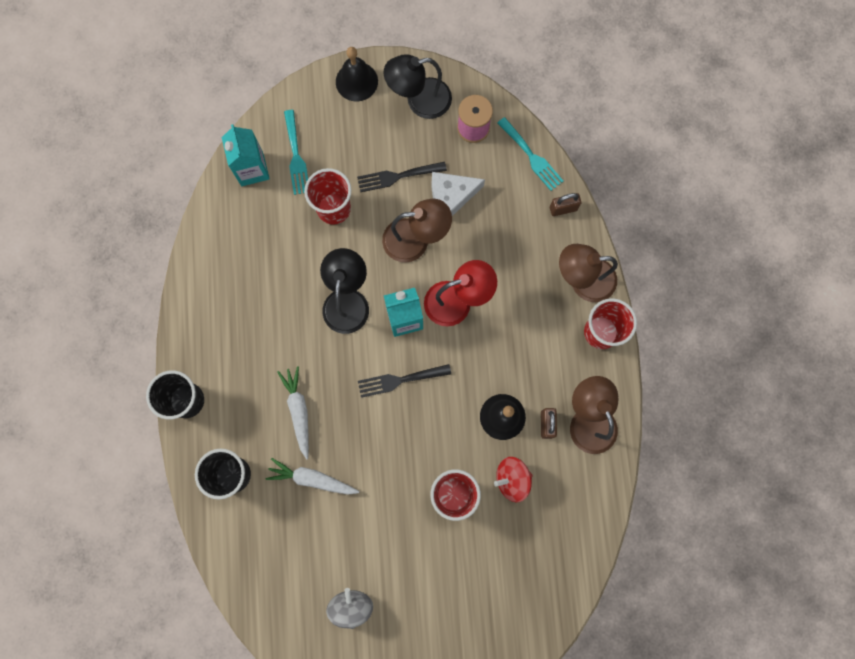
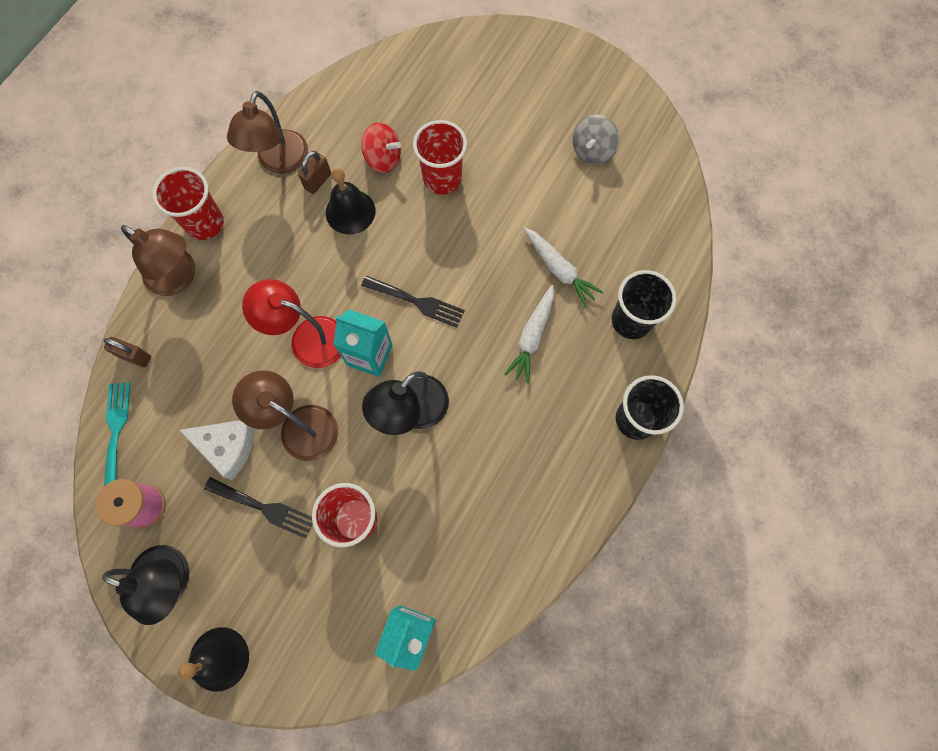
camera: 145 degrees left, 5 degrees down
(296, 156) = (352, 612): turquoise fork -> none

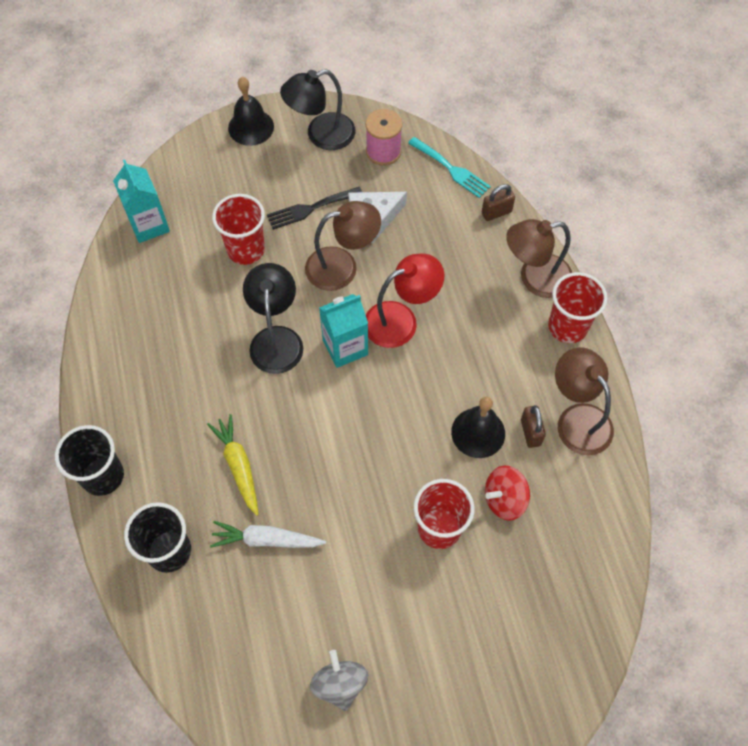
camera: 135 degrees right, 10 degrees down
(417, 302) = (351, 413): black fork -> none
(532, 337) = (238, 466): white carrot -> yellow carrot

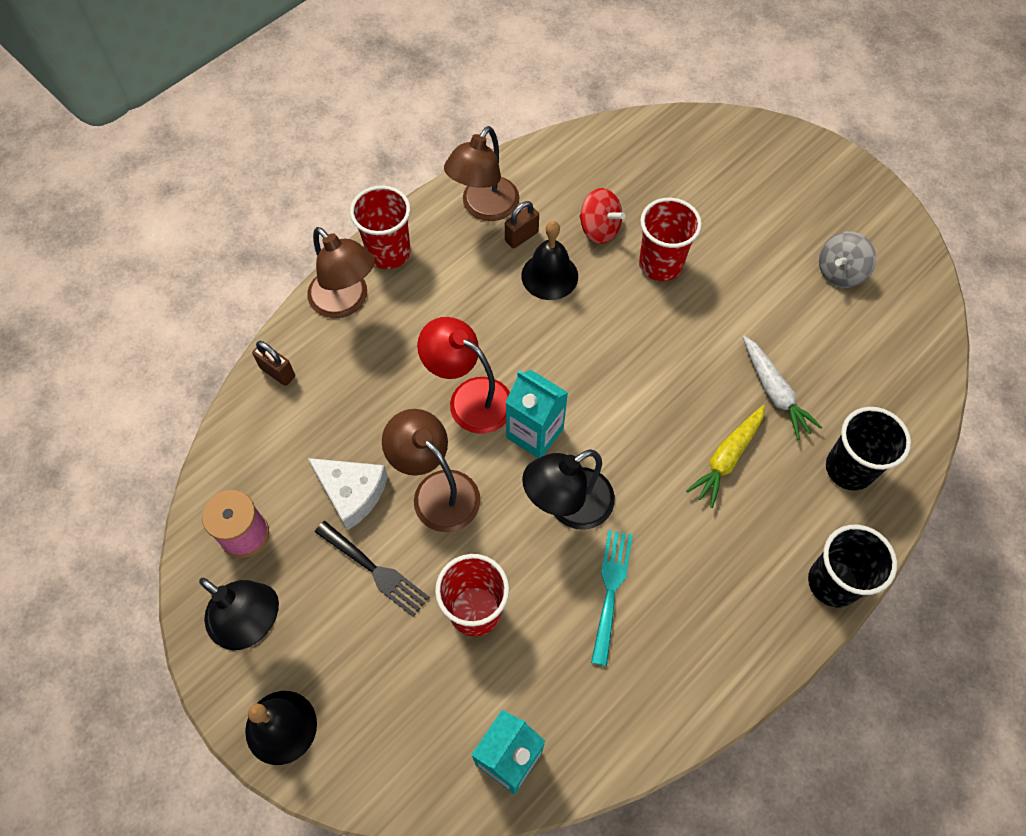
camera: 120 degrees left, 0 degrees up
(451, 169) = (236, 445): turquoise fork -> turquoise fork (610, 589)

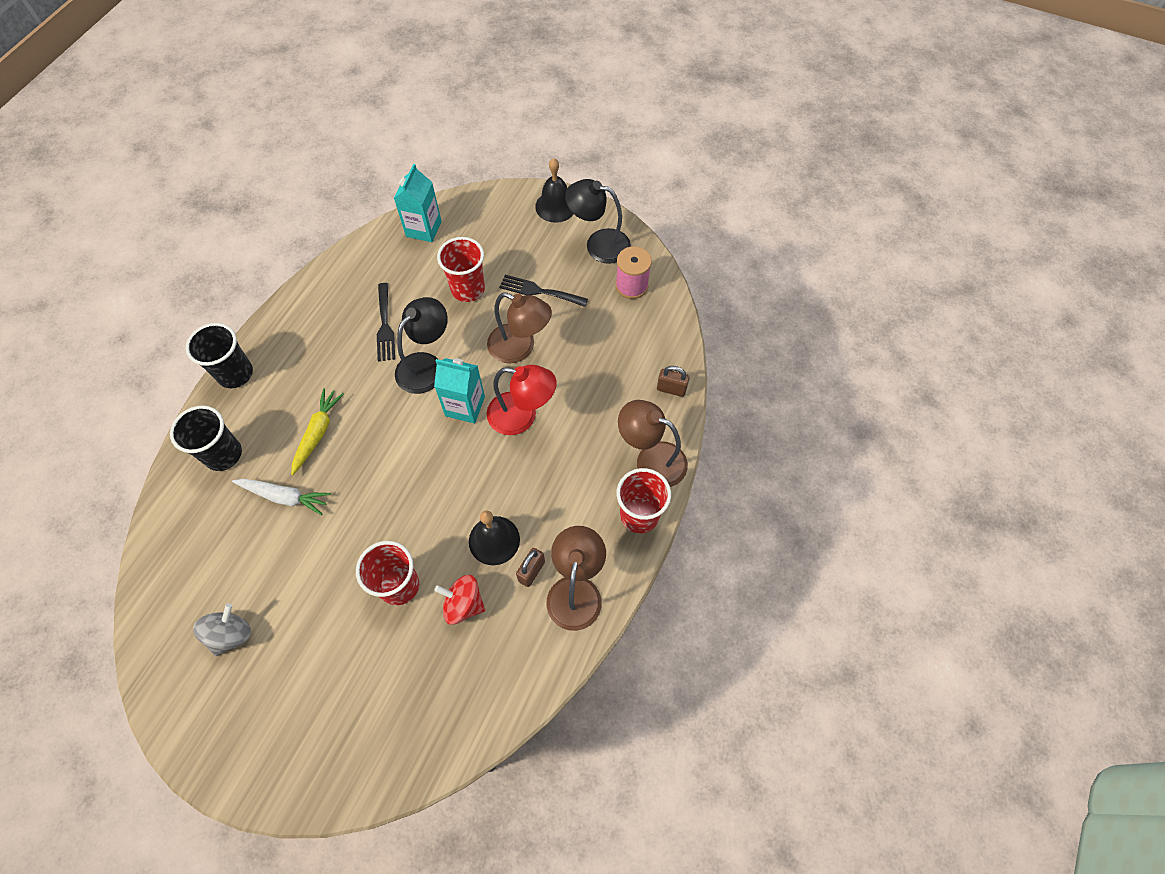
camera: 160 degrees right, 0 degrees up
(352, 493) = (576, 329): white cheese -> none
(610, 589) = (385, 325): turquoise fork -> black fork
(774, 392) = (285, 497): white carrot -> white carrot turned 150 degrees clockwise

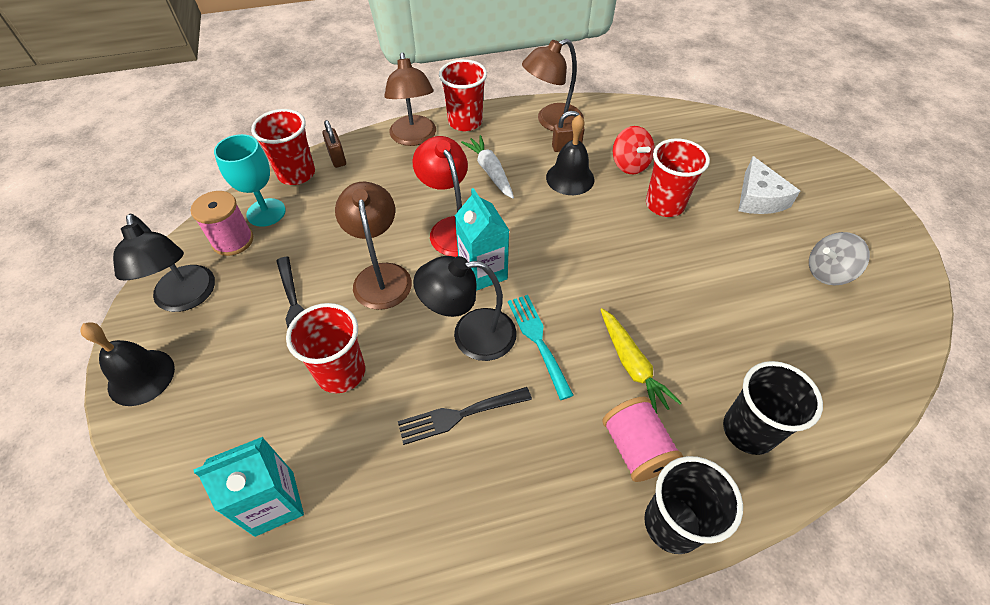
camera: 130 degrees left, 10 degrees down
(279, 391) = (636, 448): none -> pink spool
(285, 497) = (709, 335): white carrot -> white carrot (490, 171)
(318, 433) = (632, 365): yellow carrot -> yellow carrot turned 90 degrees counterclockwise
(329, 672) = (758, 198): none -> white cheese
(385, 325) = (459, 415): black fork -> black fork turned 150 degrees counterclockwise
(385, 397) = (538, 340): none -> turquoise fork
(645, 315) = (266, 212): none -> turquoise goblet
(674, 353) = (296, 174): none -> red cup

